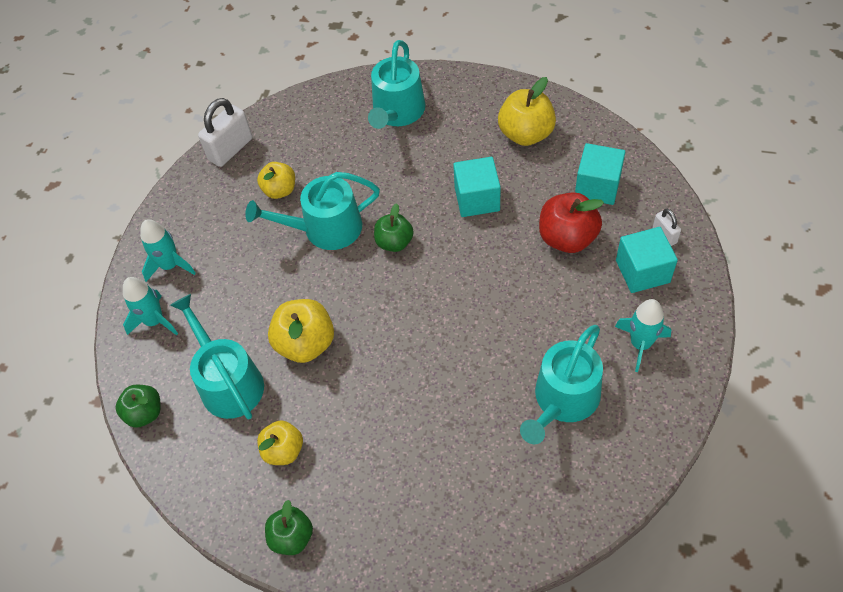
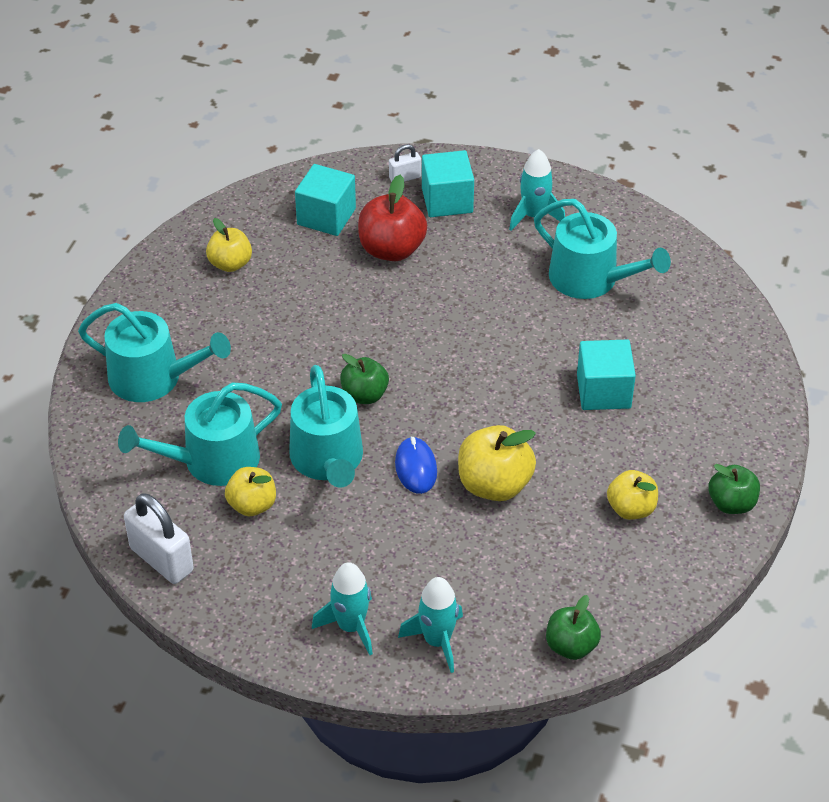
camera: 90 degrees left, 10 degrees down
(228, 382) = (537, 561): turquoise watering can -> turquoise watering can (212, 461)
(321, 287) = (416, 468): none -> blue mouse
(477, 199) = (318, 316): turquoise cube -> turquoise cube (603, 391)
(526, 134) = (230, 264): yellow apple -> yellow apple, size x0.65

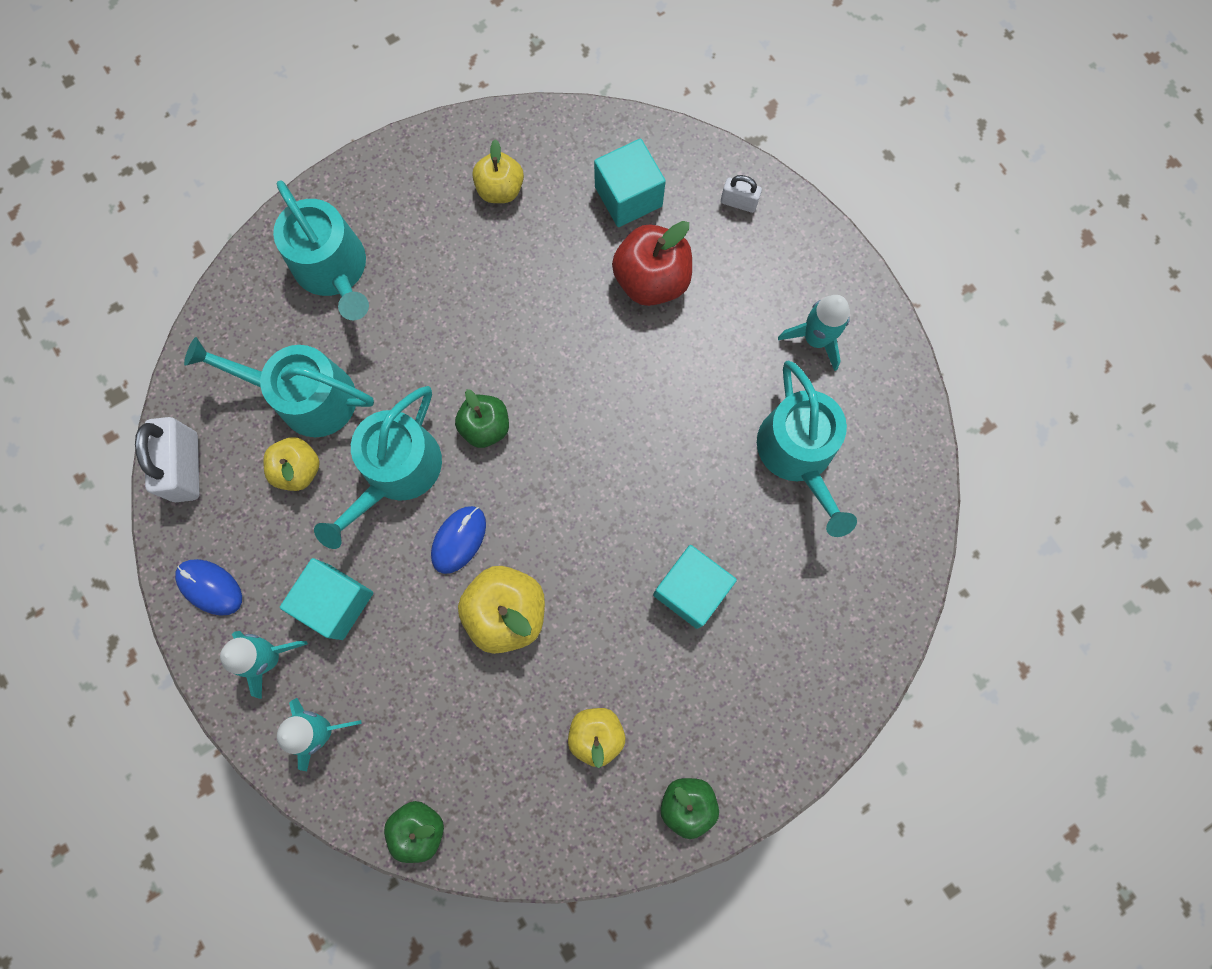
camera: 40 degrees right, 30 degrees up
(259, 616) = (210, 587): none -> blue mouse
(447, 200) = (752, 259): turquoise cube -> turquoise cube (336, 602)

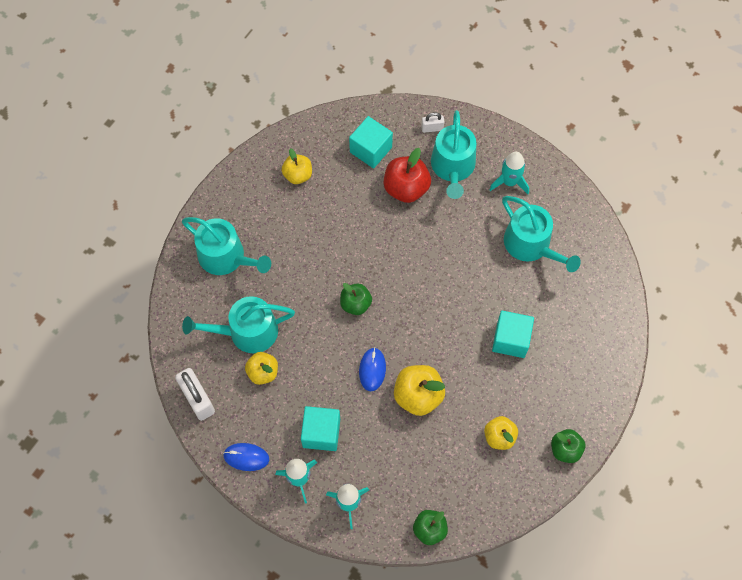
camera: 25 degrees left, 10 degrees down
(396, 472) = (319, 349): turquoise watering can -> turquoise watering can (453, 167)

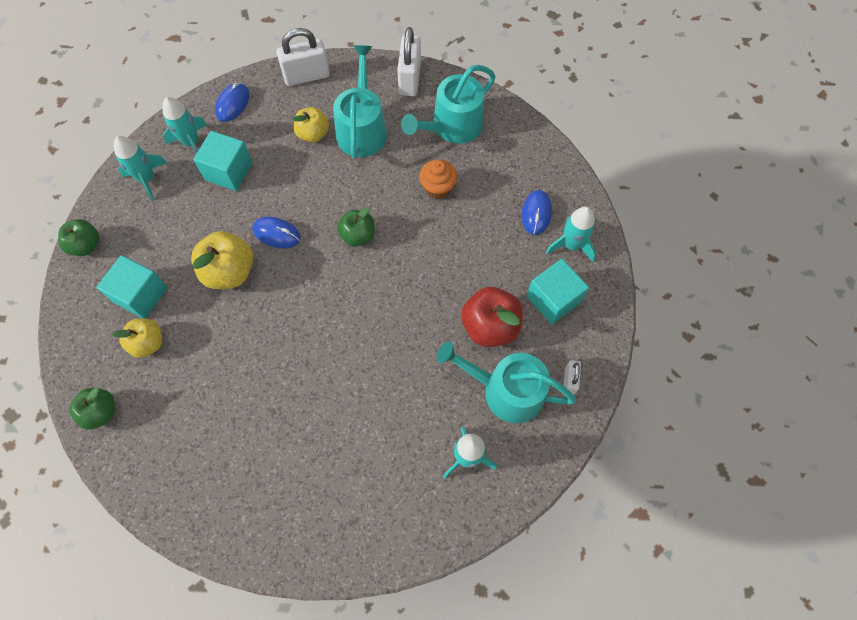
camera: 105 degrees right, 0 degrees up
(181, 306) = (410, 79): none -> white padlock
(293, 254) = (438, 188): none -> orange cupcake
(298, 175) = (536, 213): yellow apple -> blue mouse
(320, 145) = (571, 245): none -> turquoise rocket
(510, 339) = (255, 391): turquoise cube -> turquoise cube (141, 295)
(531, 245) = (369, 457): turquoise watering can -> none

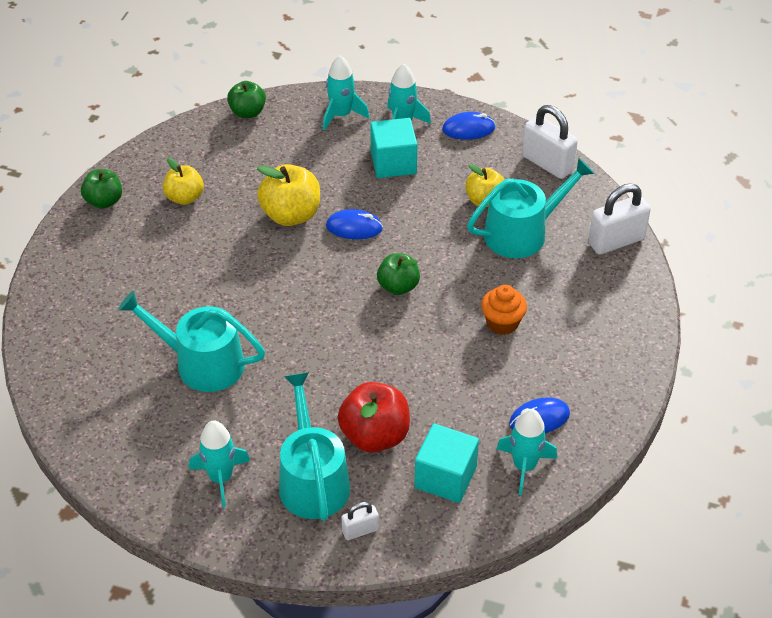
camera: 60 degrees right, 20 degrees down
(141, 295) = (226, 170): turquoise cube -> none
(276, 234) = (354, 227): blue mouse -> blue mouse turned 75 degrees counterclockwise
(453, 126) = (588, 302): turquoise watering can -> turquoise watering can (202, 363)

